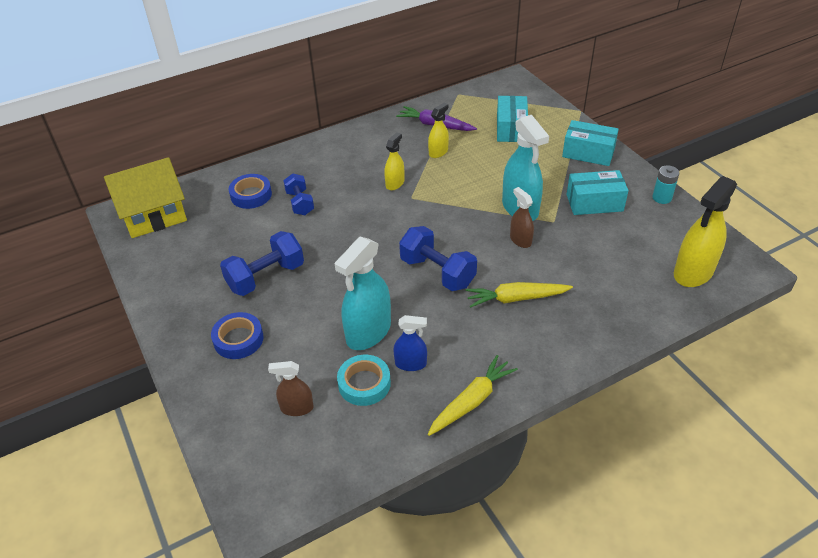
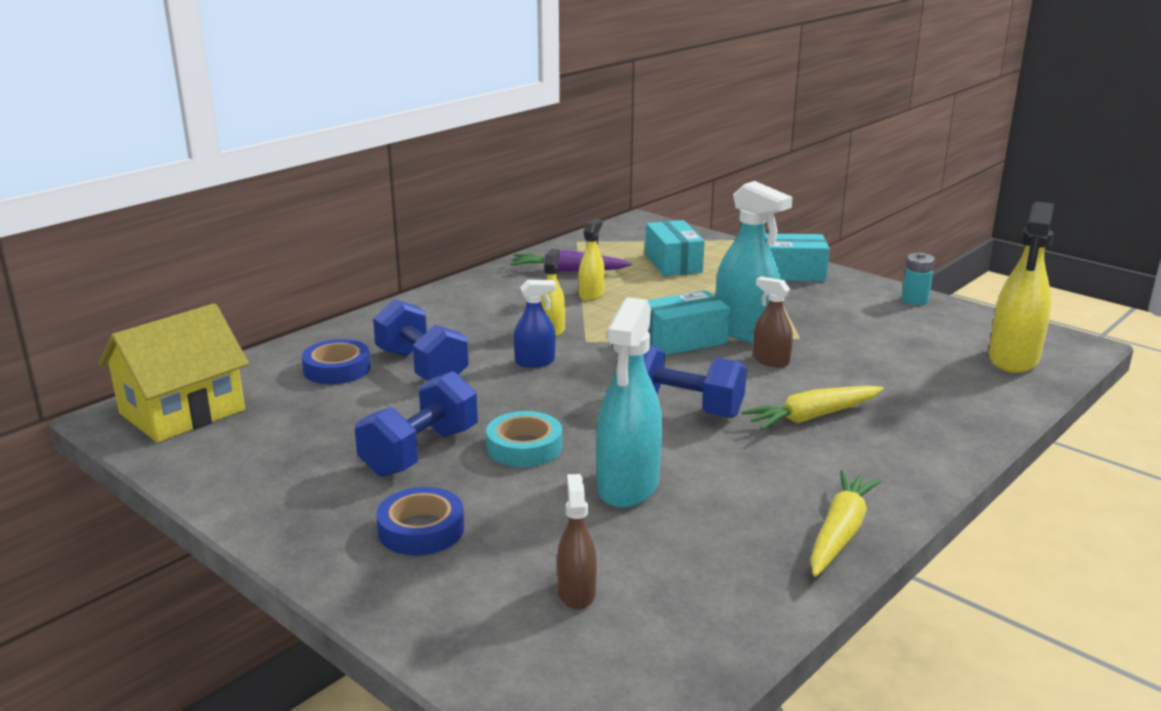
camera: 20 degrees left, 20 degrees down
(297, 408) = (576, 593): brown spray bottle -> brown spray bottle turned 105 degrees clockwise
(300, 203) = (422, 367): blue dumbbell -> blue dumbbell, size x1.56
(364, 384) = (664, 544): turquoise tape -> turquoise tape (524, 447)
(410, 363) = (718, 508): blue spray bottle -> blue spray bottle (535, 362)
(594, 203) = (836, 315): turquoise box -> turquoise box (683, 340)

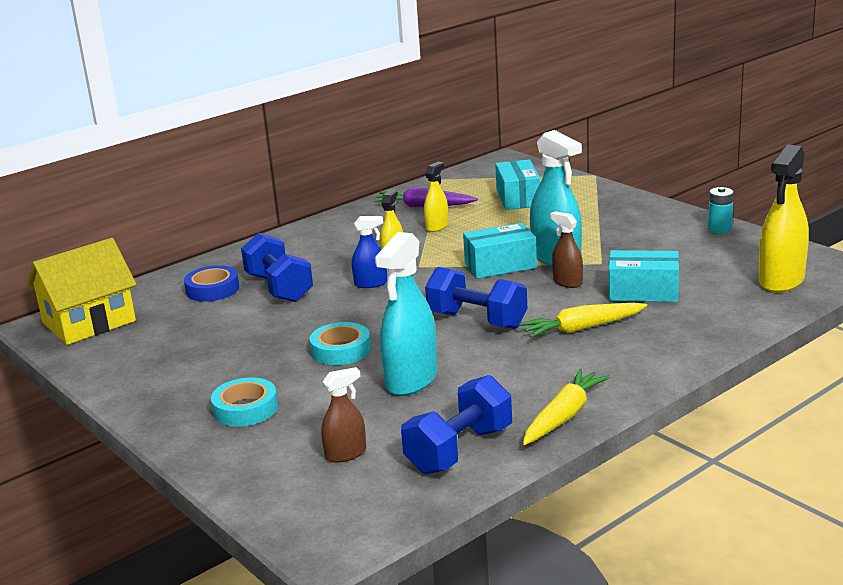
camera: 10 degrees right, 0 degrees up
(420, 452) = (260, 353): blue dumbbell -> blue dumbbell (459, 450)
(421, 529) = (245, 409): blue tape -> turquoise tape
(576, 593) = (346, 454): brown spray bottle -> brown spray bottle turned 60 degrees clockwise
(790, 273) = (618, 206): turquoise box -> turquoise box (643, 292)

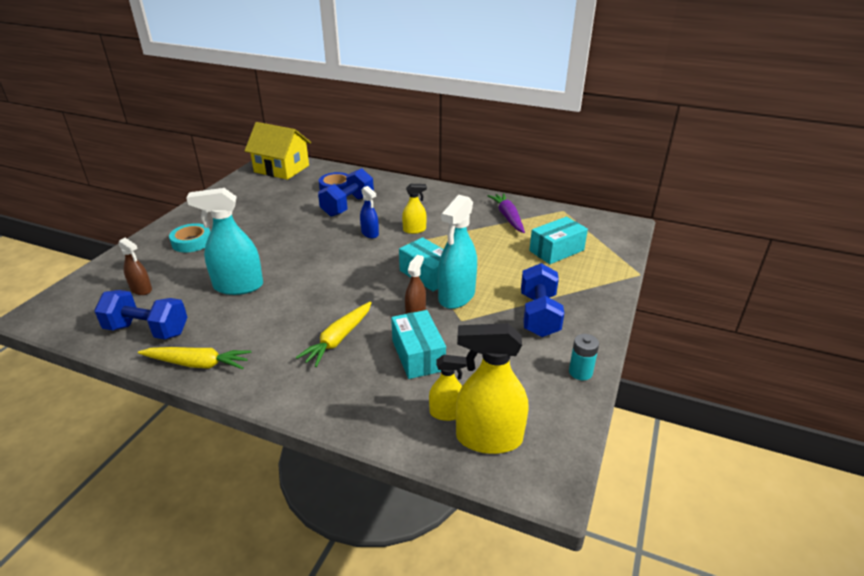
camera: 60 degrees right, 10 degrees up
(341, 350) = (272, 250): turquoise tape -> none
(437, 226) = (476, 232): yellow spray bottle -> yellow spray bottle (447, 413)
(477, 320) = (332, 288): blue dumbbell -> blue dumbbell (539, 315)
(582, 328) = (338, 339): yellow carrot -> yellow carrot turned 105 degrees counterclockwise

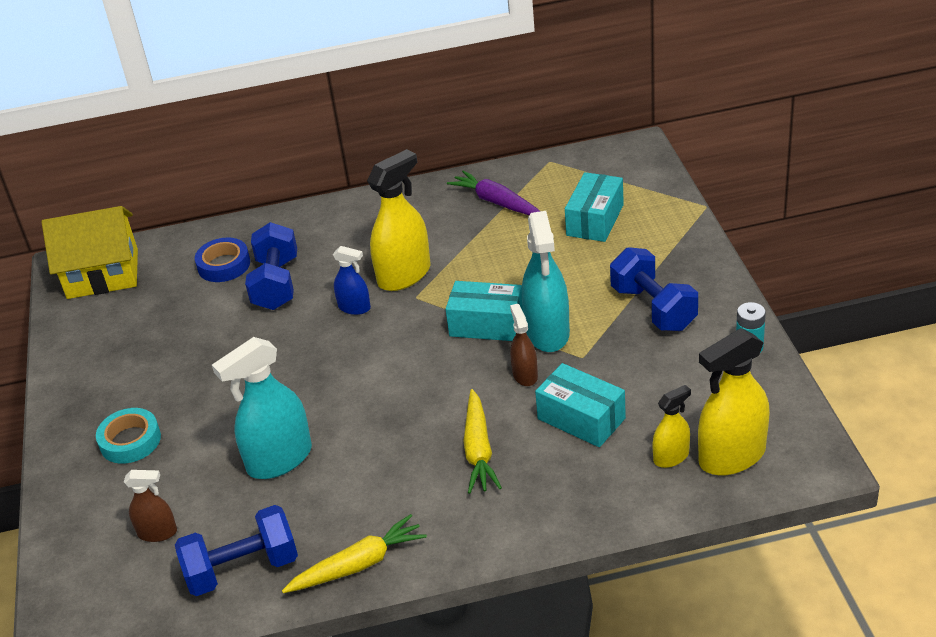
camera: 30 degrees left, 5 degrees up
(414, 230) = (404, 275): yellow spray bottle -> yellow spray bottle, size x1.85

